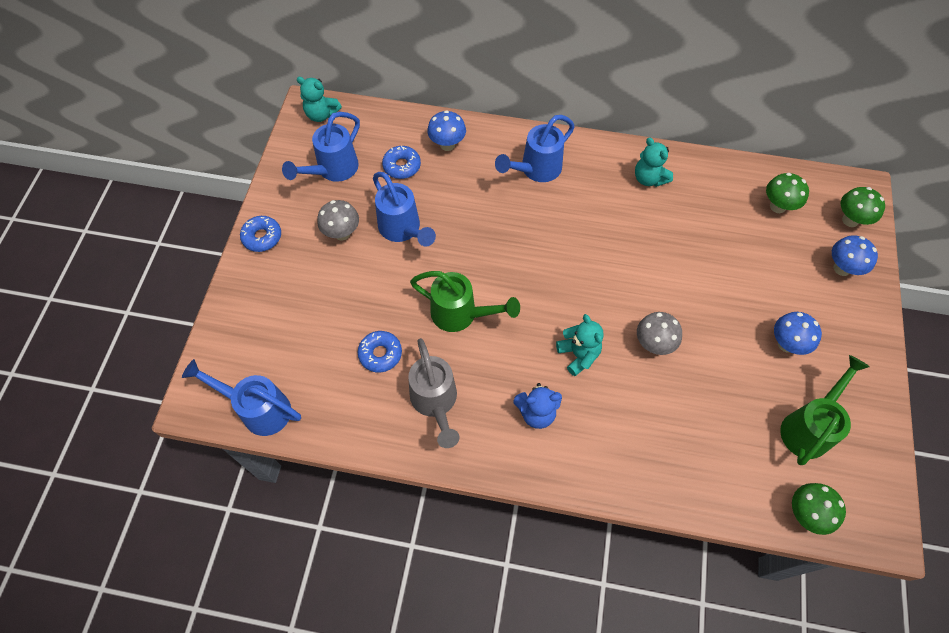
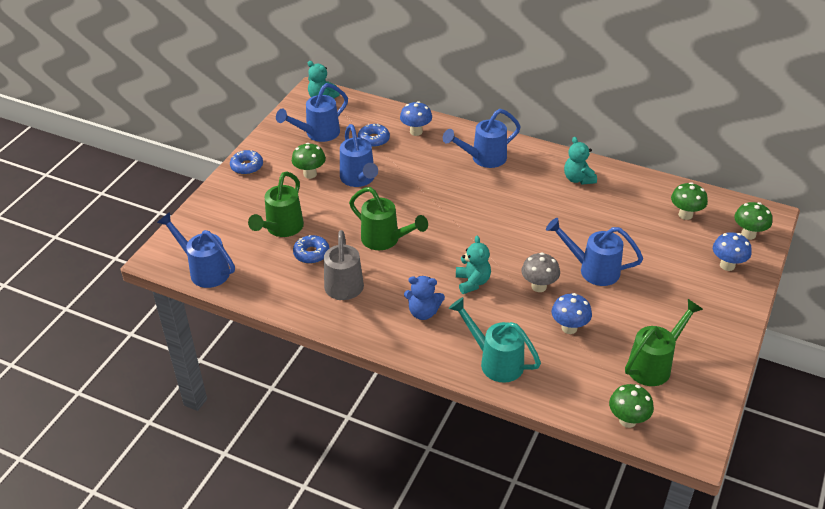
camera: 15 degrees right, 20 degrees down
(333, 324) = (281, 229): none -> green watering can
(342, 233) = (310, 174): grey mushroom -> green mushroom
(638, 464) = (495, 361): none -> turquoise watering can
(703, 306) = (592, 269): none -> blue watering can
(786, 344) = (656, 307): blue mushroom -> blue mushroom (569, 328)

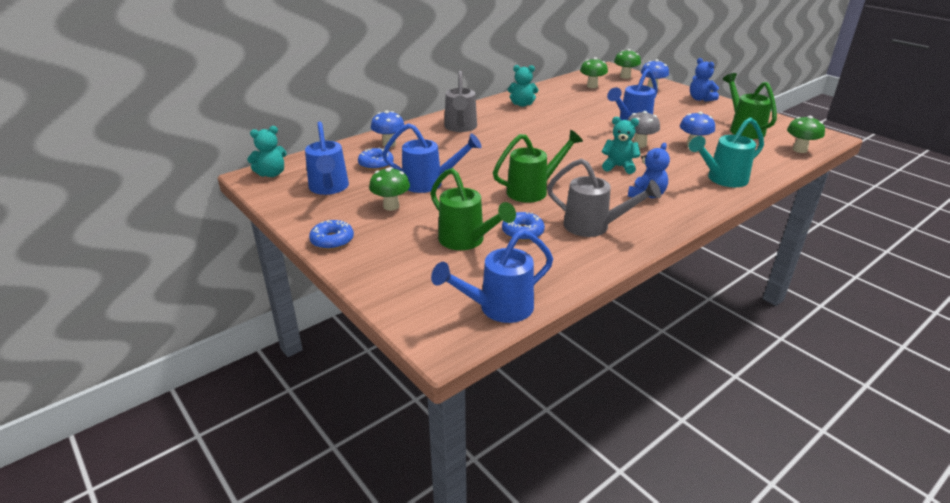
camera: 65 degrees left, 10 degrees down
(483, 159) = (460, 128): blue watering can -> grey watering can
(728, 314) = (700, 99): none -> blue teddy bear

